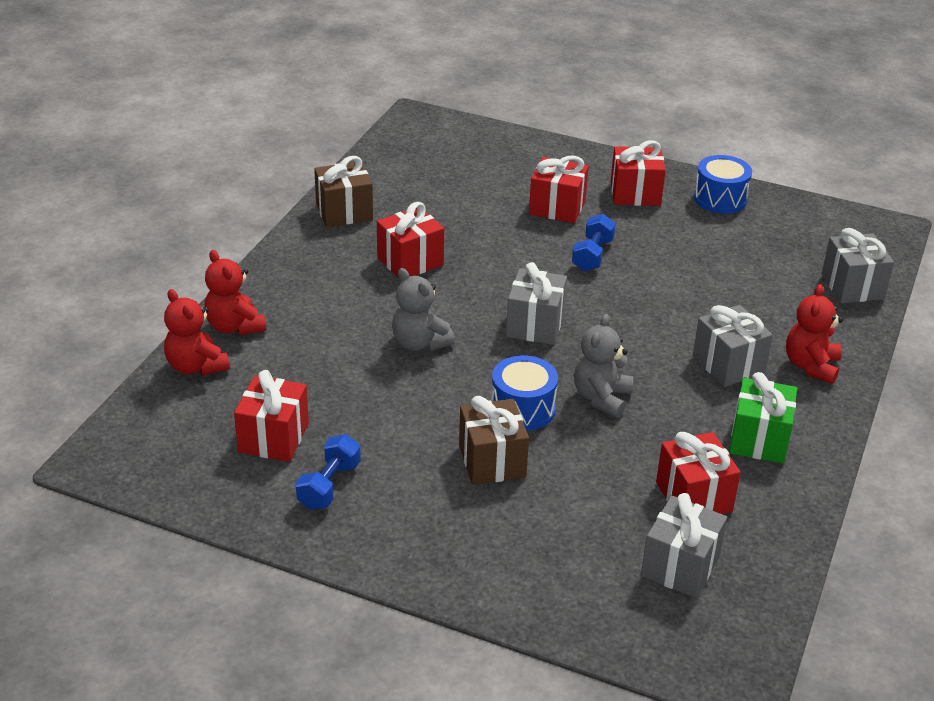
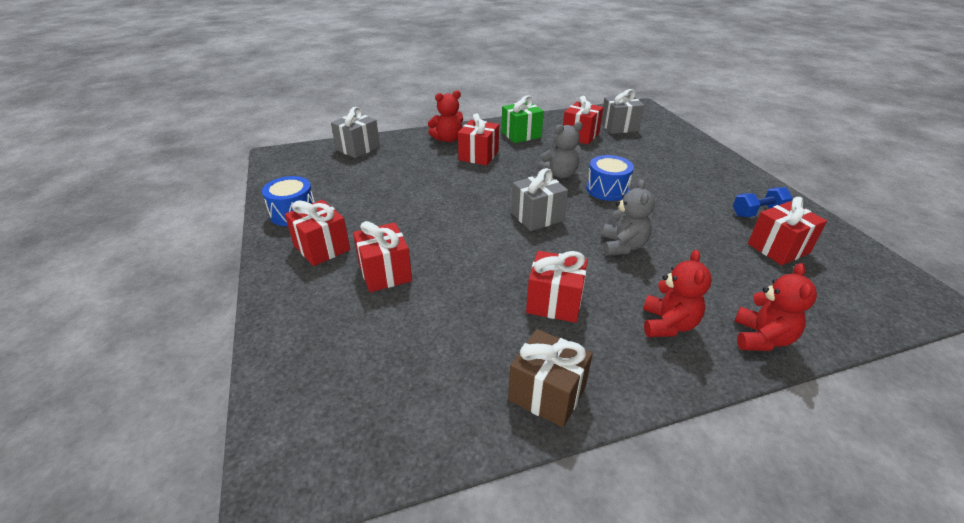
camera: 130 degrees left, 0 degrees up
(196, 366) = (817, 324): red teddy bear -> red teddy bear (668, 324)
(492, 461) = (653, 181): brown gift -> none
(592, 255) = (432, 230): blue dumbbell -> none
(728, 364) = (478, 156): grey gift -> red gift

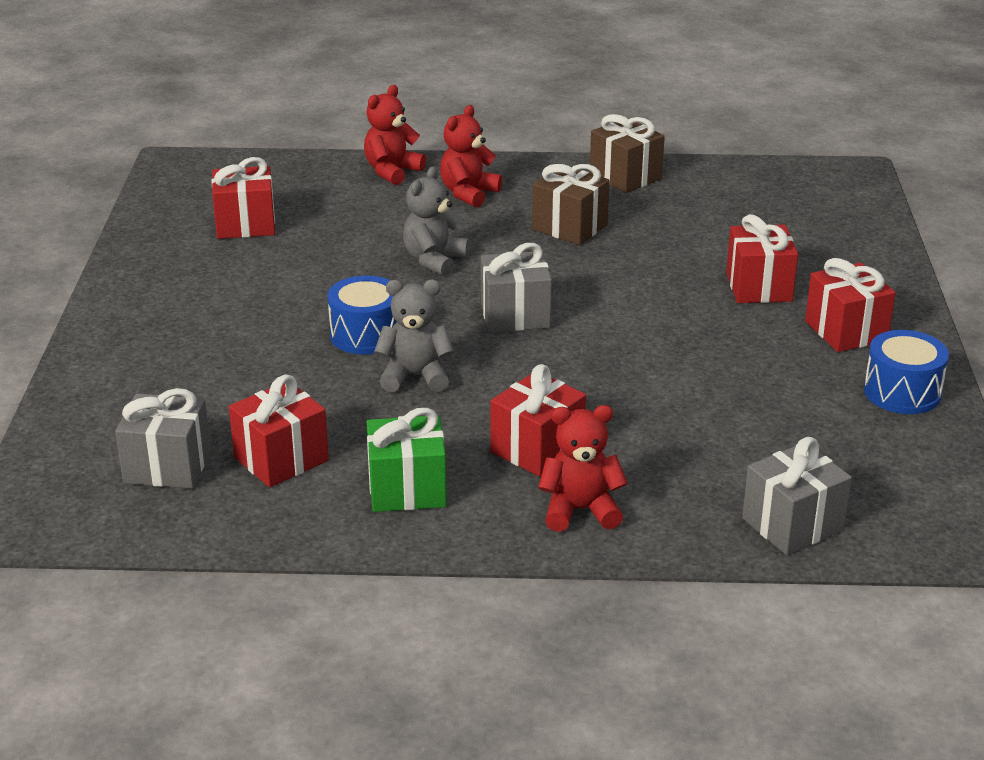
camera: 160 degrees left, 5 degrees down
(554, 302) = (570, 227): red gift -> brown gift
(757, 212) = (195, 263): blue dumbbell -> none

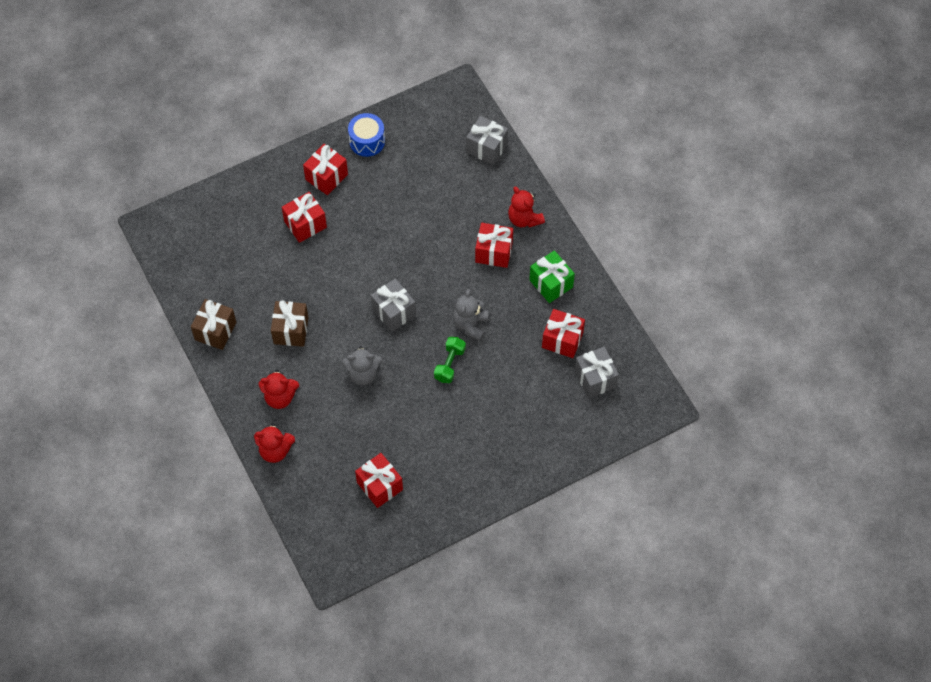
camera: 120 degrees left, 30 degrees up
(366, 335) = (449, 364): blue drum -> green dumbbell
(415, 376) = (470, 325): grey teddy bear -> grey teddy bear turned 45 degrees clockwise

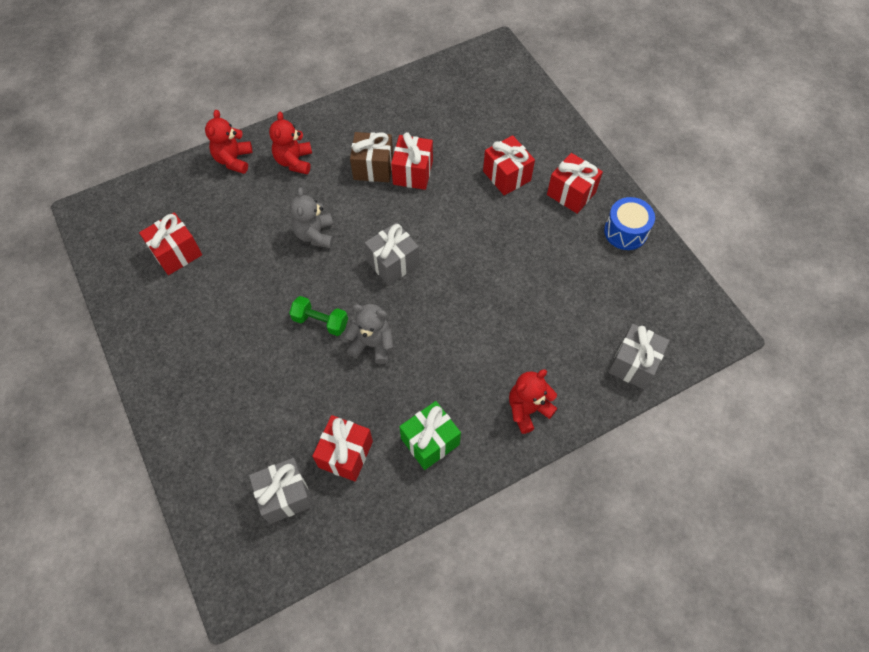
camera: 90 degrees right, 0 degrees up
(215, 331) = (375, 105): brown gift -> none
(494, 252) = (476, 371): red gift -> red gift (413, 173)

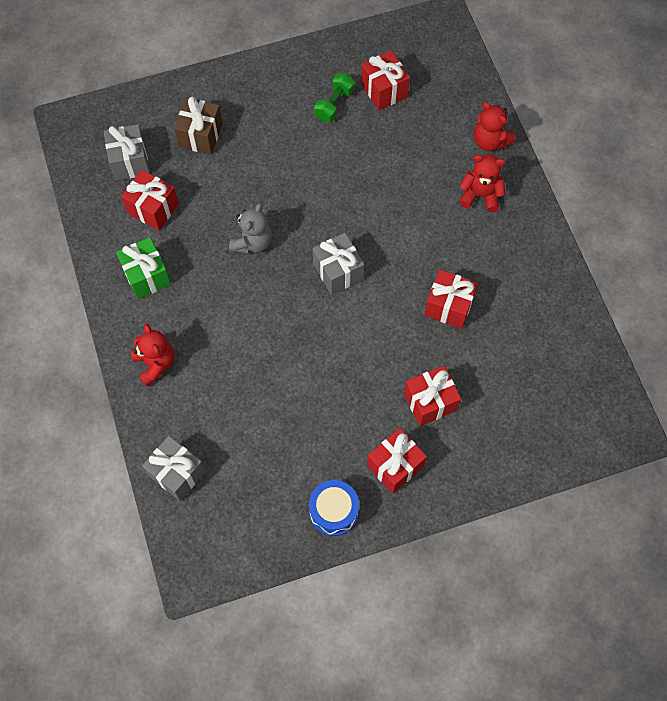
camera: 100 degrees right, 5 degrees up
(234, 160) = (490, 141): red teddy bear -> red teddy bear turned 150 degrees counterclockwise
(315, 234) = (384, 206): grey teddy bear -> none
(320, 321) = (285, 202): green dumbbell -> green dumbbell (334, 104)
(373, 168) = (461, 268): brown gift -> brown gift (200, 135)

